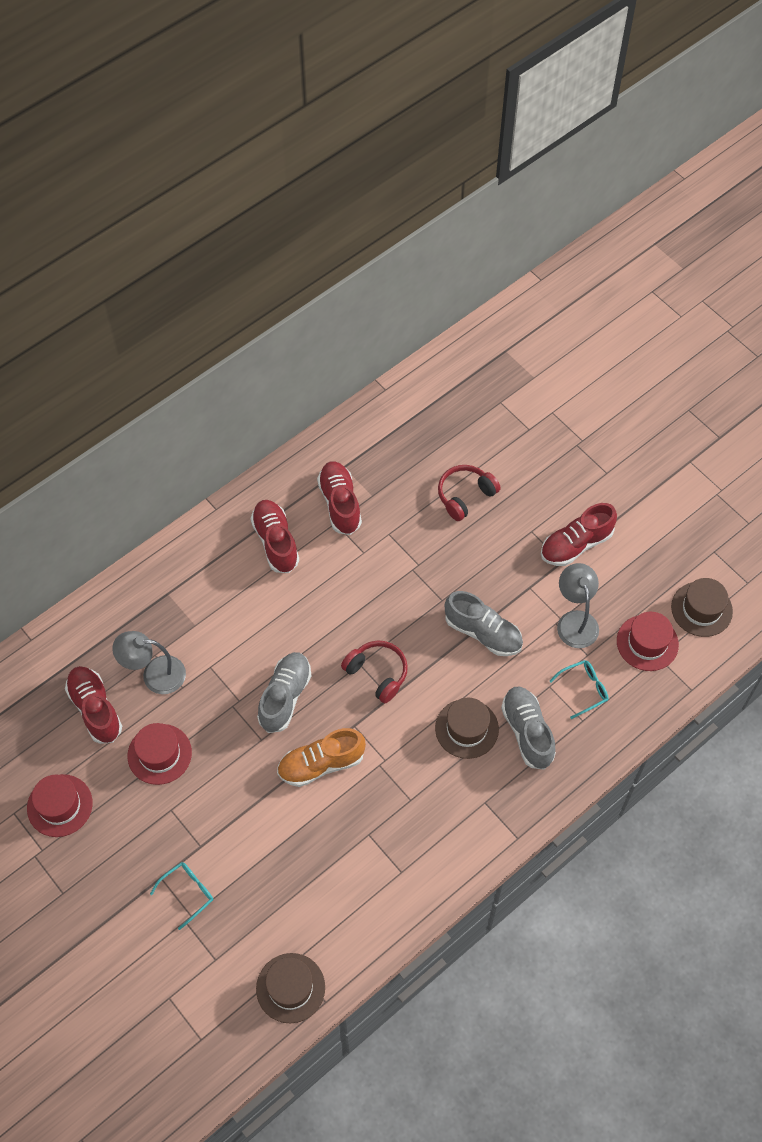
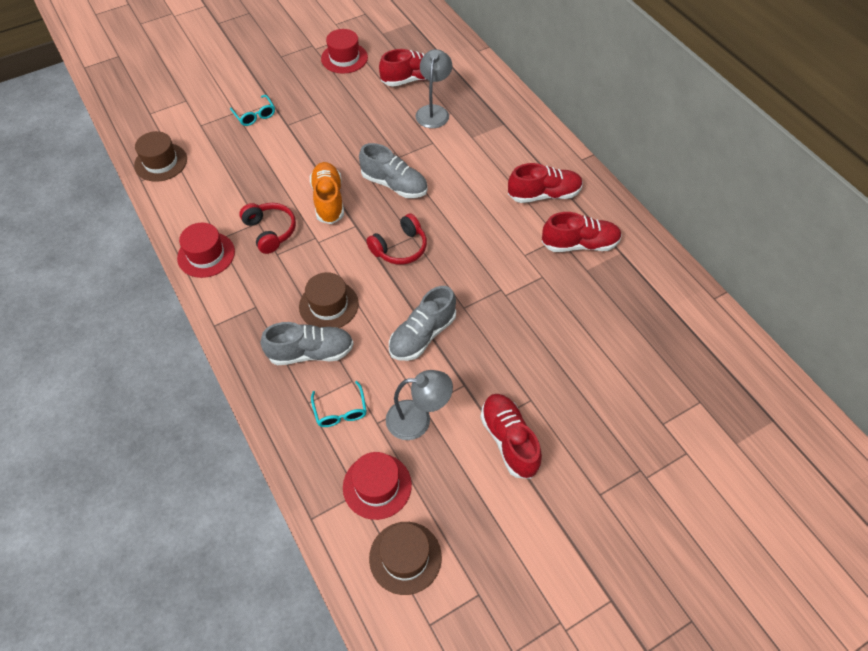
camera: 100 degrees right, 5 degrees down
(159, 754) = (367, 109): red hat -> red hat (206, 255)
(465, 495) = (580, 347): red headphones -> red headphones (270, 231)

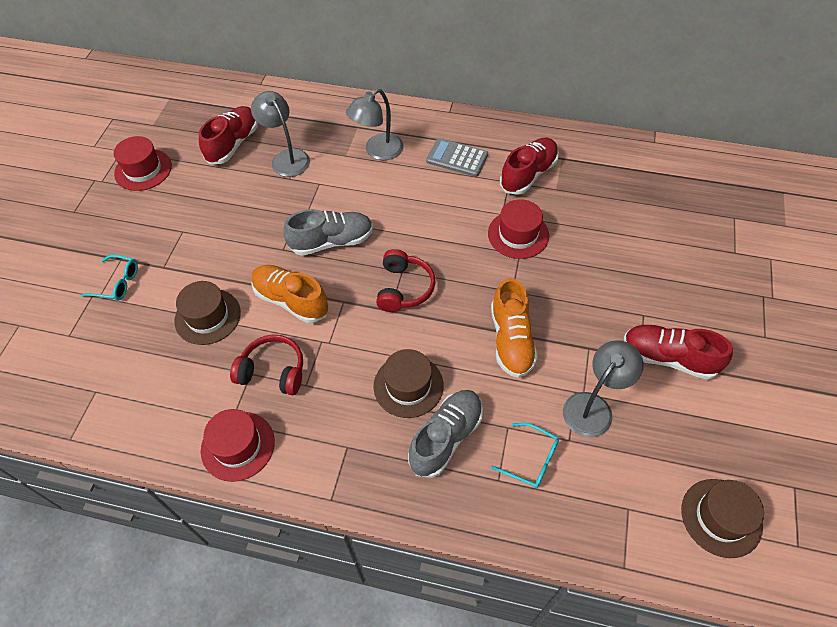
camera: 45 degrees left, 0 degrees up
(161, 162) = (70, 404): brown hat -> brown hat (207, 316)
(377, 486) = (633, 487): red hat -> red hat (518, 234)
(422, 335) = (511, 340): grey shoe -> orange shoe
(496, 150) = (378, 151): none -> grey lamp
(544, 194) = (457, 158): red shoe -> grey calculator

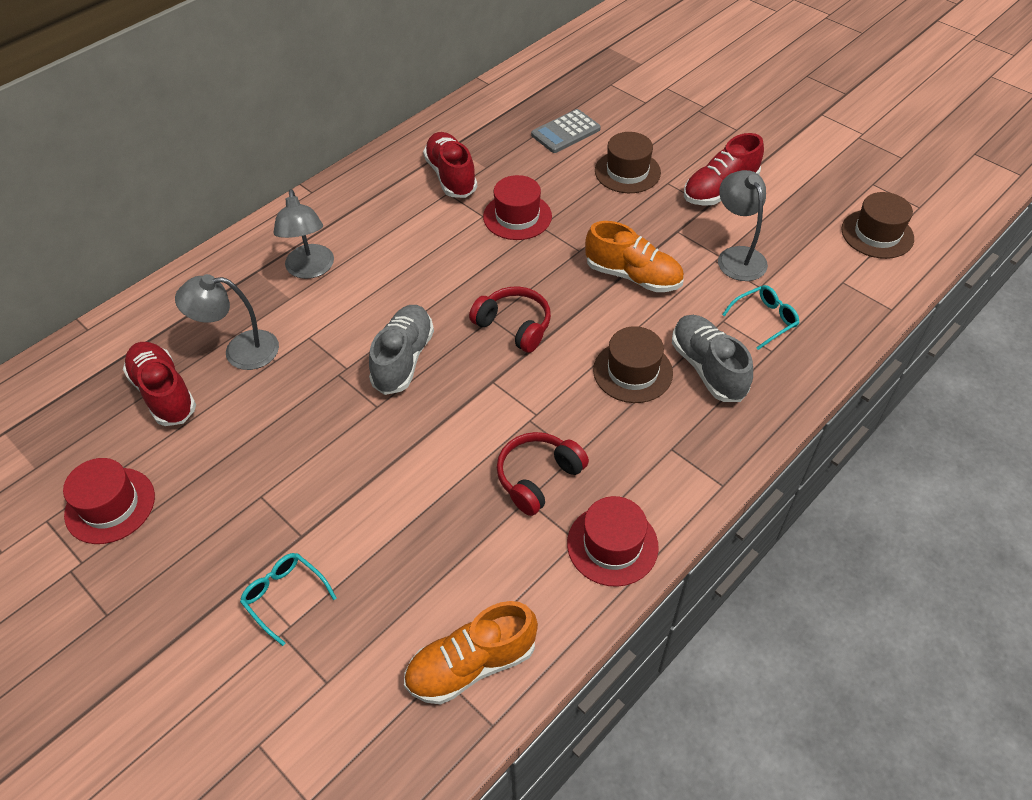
camera: 60 degrees left, 5 degrees down
(117, 283) = (284, 596): turquoise glasses -> turquoise glasses turned 90 degrees counterclockwise
(207, 316) = (416, 514): brown hat -> brown hat (627, 172)
(291, 300) = (455, 426): orange shoe -> orange shoe (471, 664)
(457, 158) = (381, 214): grey calculator -> grey calculator (565, 132)

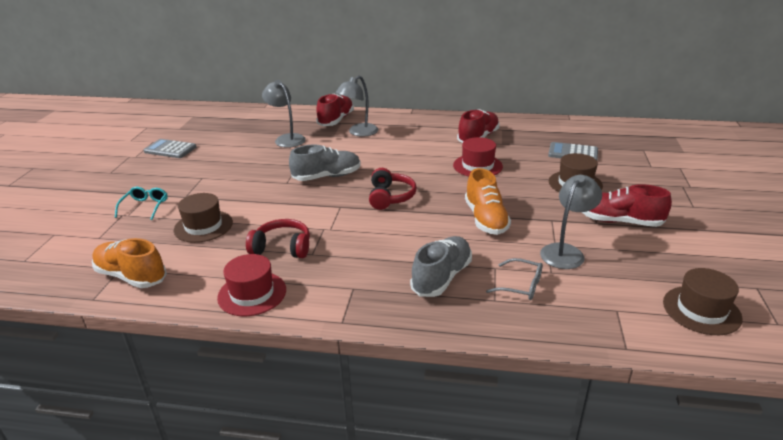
camera: 55 degrees right, 20 degrees down
(110, 505) = (170, 149): red hat -> grey calculator
(164, 393) = (243, 134): red shoe -> red shoe (336, 120)
(632, 371) = (403, 249): brown hat -> brown hat (203, 226)
(764, 320) = (521, 286): turquoise glasses -> grey glasses

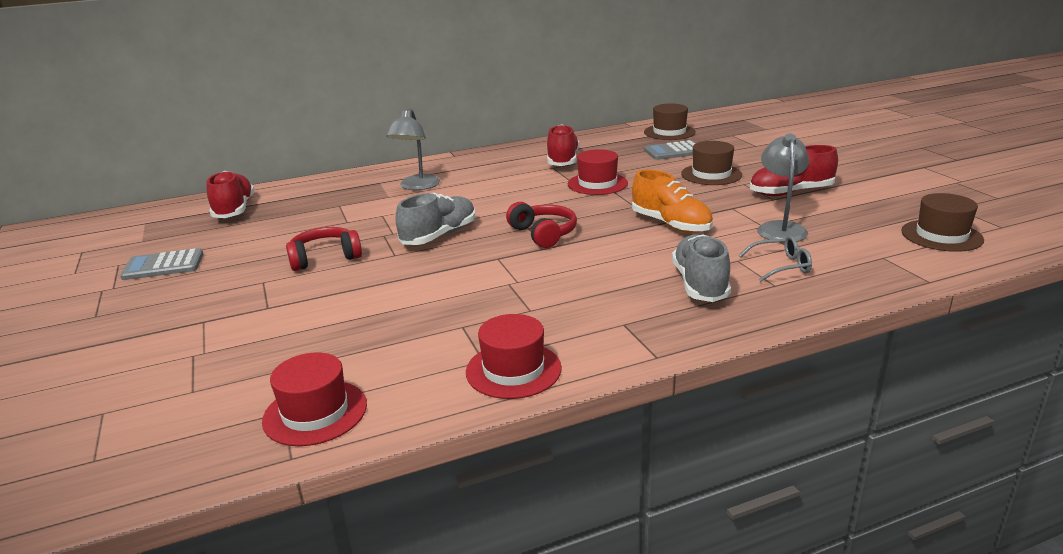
camera: 30 degrees left, 5 degrees down
(131, 276) = (315, 412): orange shoe -> red hat
(145, 207) = (219, 335): turquoise glasses -> none
(203, 226) = (344, 328): brown hat -> brown hat (669, 132)
(282, 247) = (484, 316): red headphones -> red headphones (325, 258)
(286, 139) = (329, 214): grey lamp -> none
(336, 120) = (369, 182): red shoe -> red shoe (234, 210)

